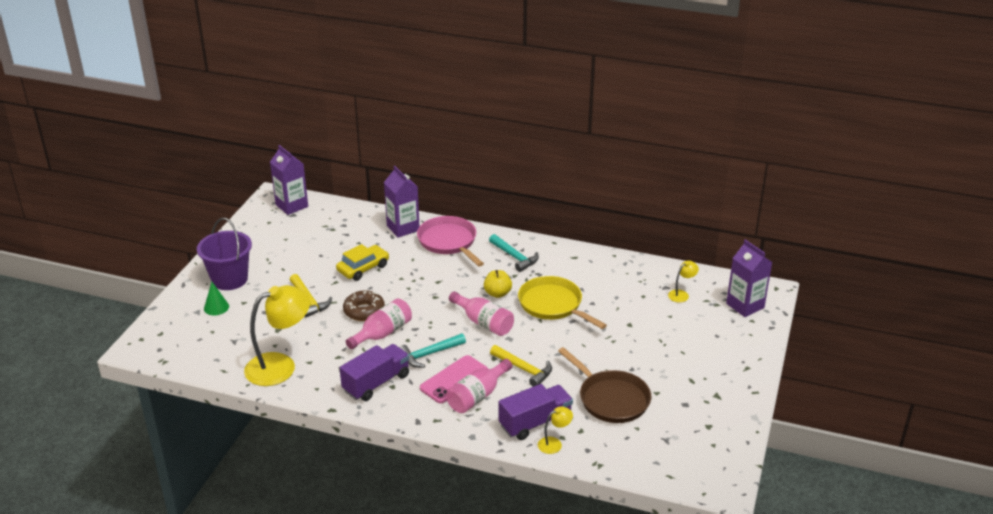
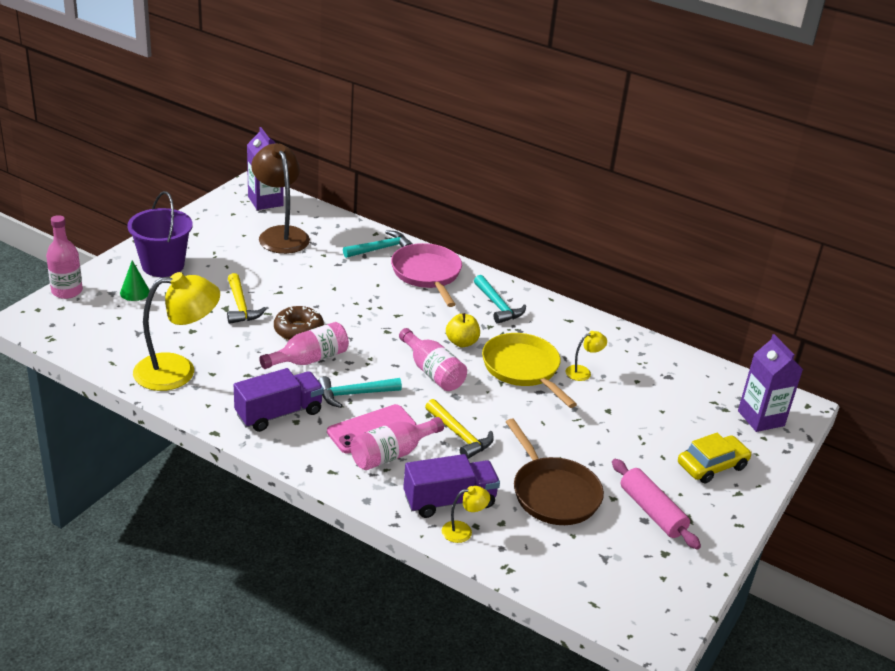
camera: 10 degrees right, 0 degrees up
(159, 318) = (67, 291): none -> pink bottle
(316, 232) = (280, 234): none -> brown lamp
(363, 268) = (317, 283): yellow car -> yellow car (712, 466)
(403, 228) = (380, 249): purple carton -> turquoise hammer
(681, 294) = (685, 389): yellow lamp -> yellow lamp (583, 372)
(688, 396) = (652, 512): none -> pink rolling pin

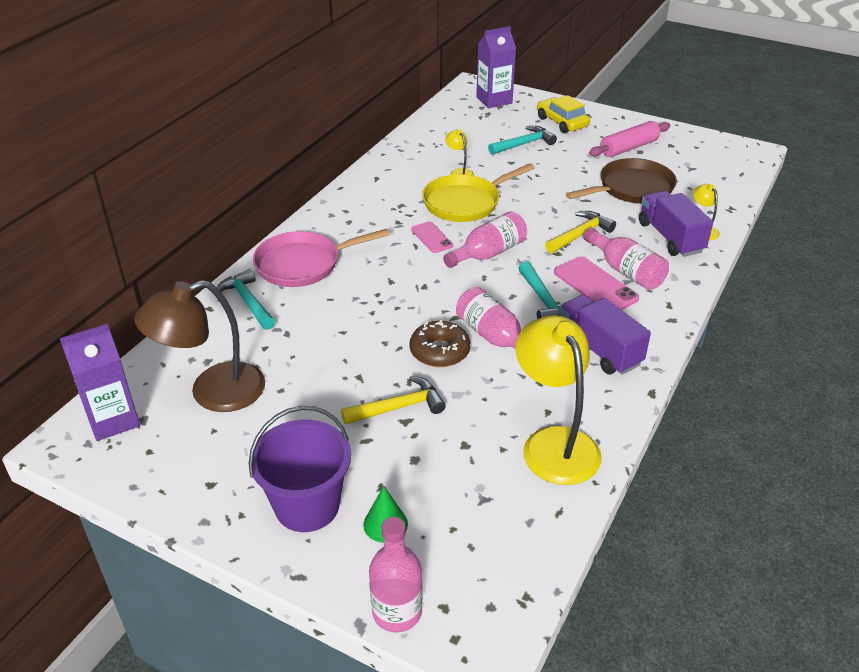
camera: 90 degrees left, 5 degrees up
(461, 342) = (432, 237): yellow apple -> pink phone
(497, 306) = (359, 217): turquoise hammer -> turquoise hammer (524, 144)

